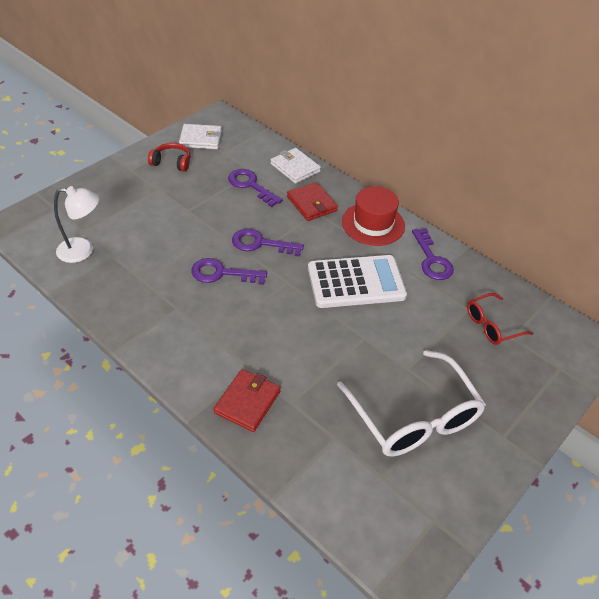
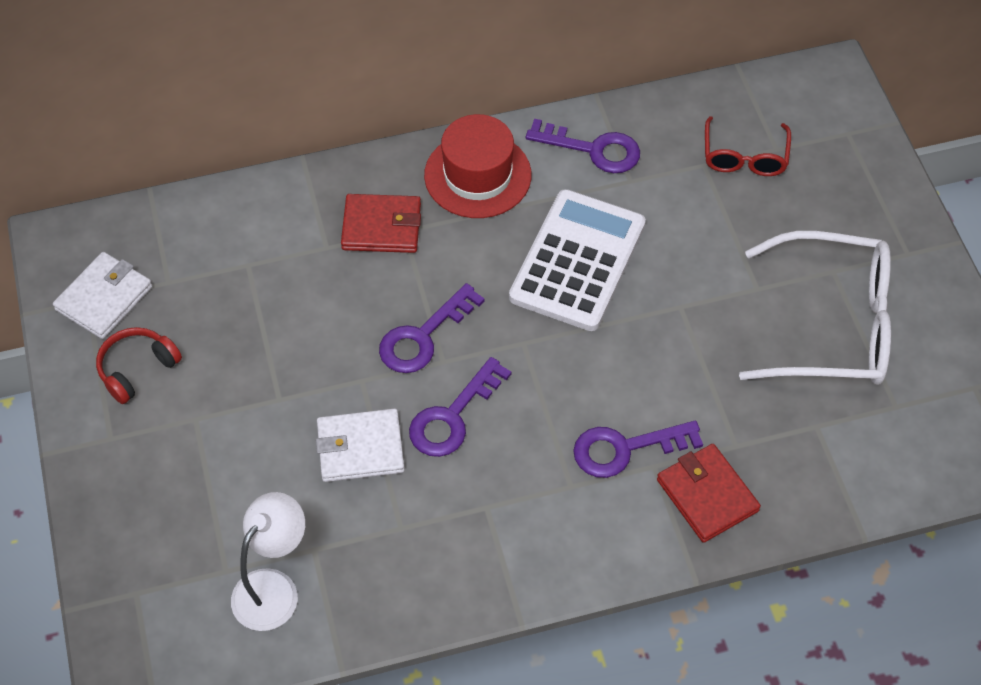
camera: 55 degrees left, 10 degrees up
(250, 185) = (280, 285): purple key -> purple key (625, 449)
(295, 168) = (281, 204): white wallet -> white wallet (360, 448)

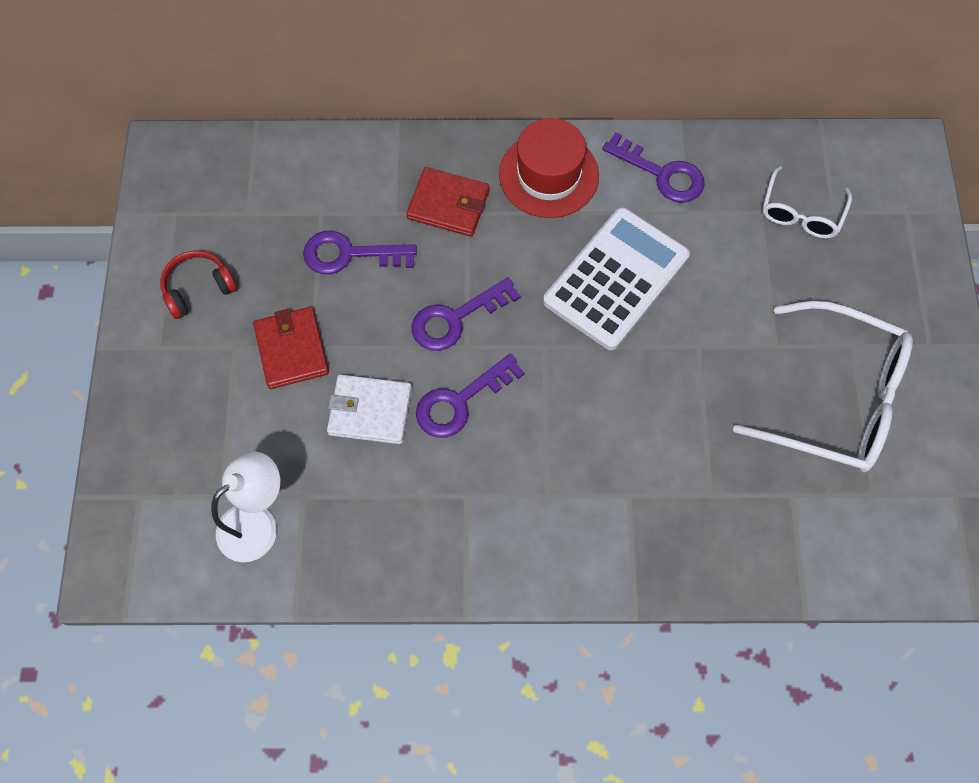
camera: 15 degrees right, 10 degrees up
(104, 298) = (189, 215): white wallet -> none
(625, 449) = (607, 472): purple key -> purple key (349, 254)
(707, 495) = (670, 536): red wallet -> red wallet (292, 350)
(744, 157) = (801, 213): red glasses -> white glasses

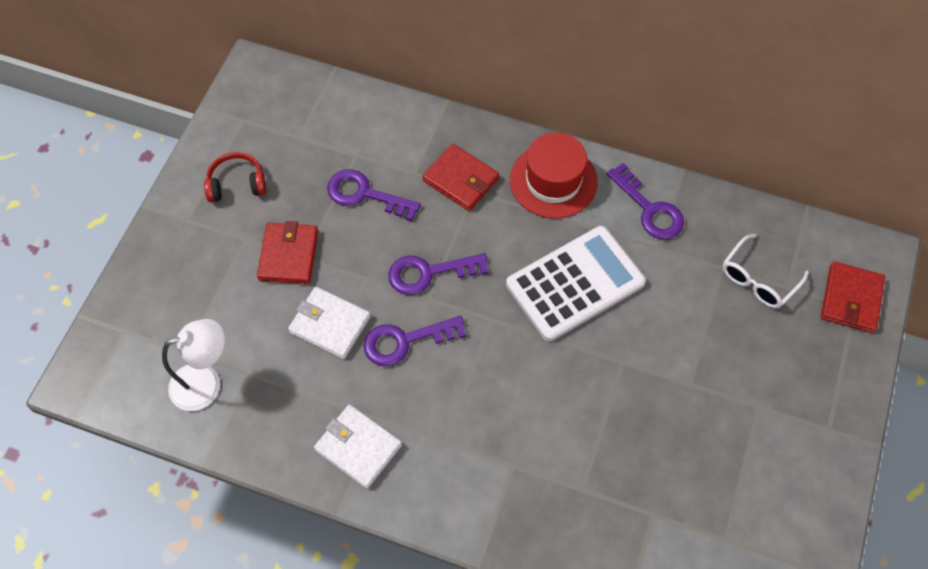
camera: 20 degrees right, 5 degrees down
(457, 534) = (358, 447): none -> white wallet
(836, 399) = (726, 447): white glasses -> none
(900, 204) = (851, 299): none -> red wallet

